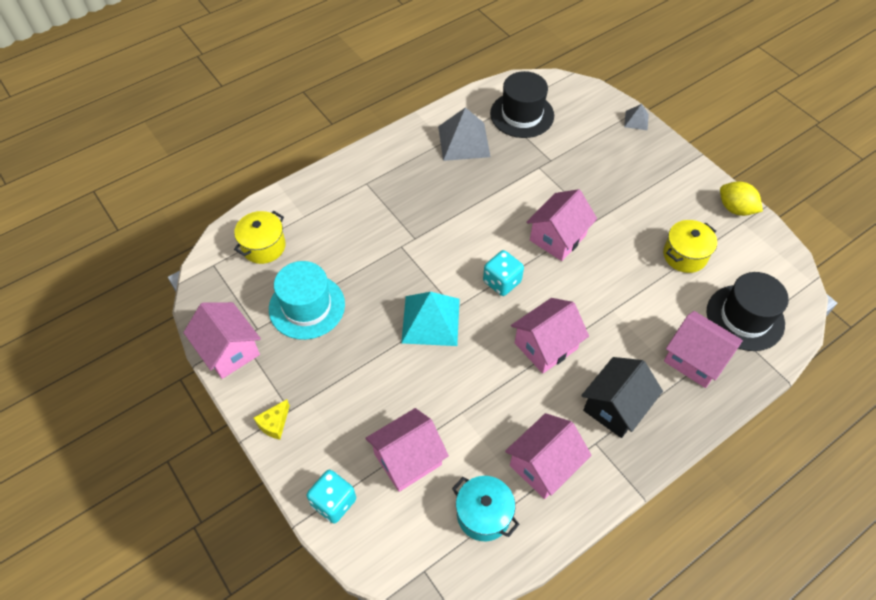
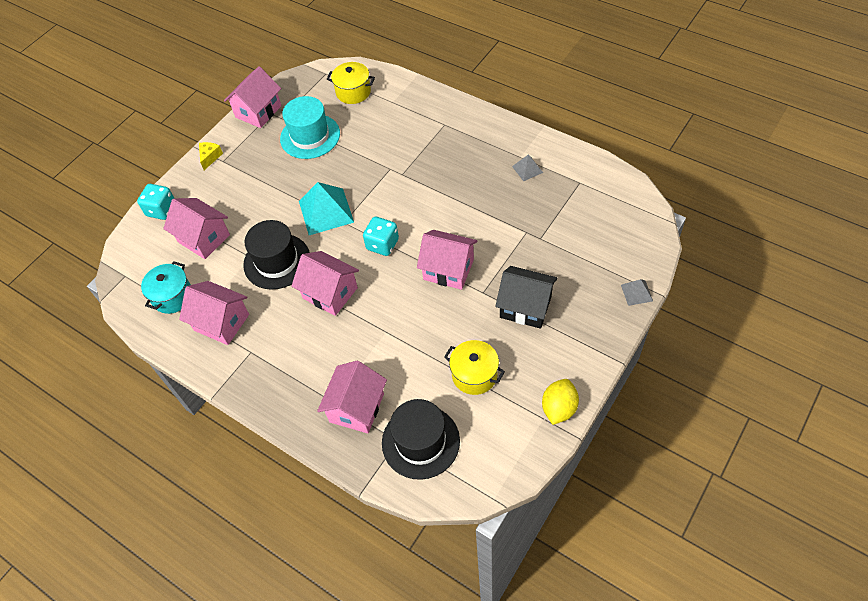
camera: 75 degrees right, 0 degrees up
(274, 424) = (210, 157): yellow cheese -> yellow cheese turned 90 degrees clockwise
(463, 141) = (527, 169): grey pyramid -> grey pyramid, size x0.50
(522, 115) = (586, 199): black hat -> black hat (277, 261)
(615, 407) = (288, 357): black house -> black house (525, 307)

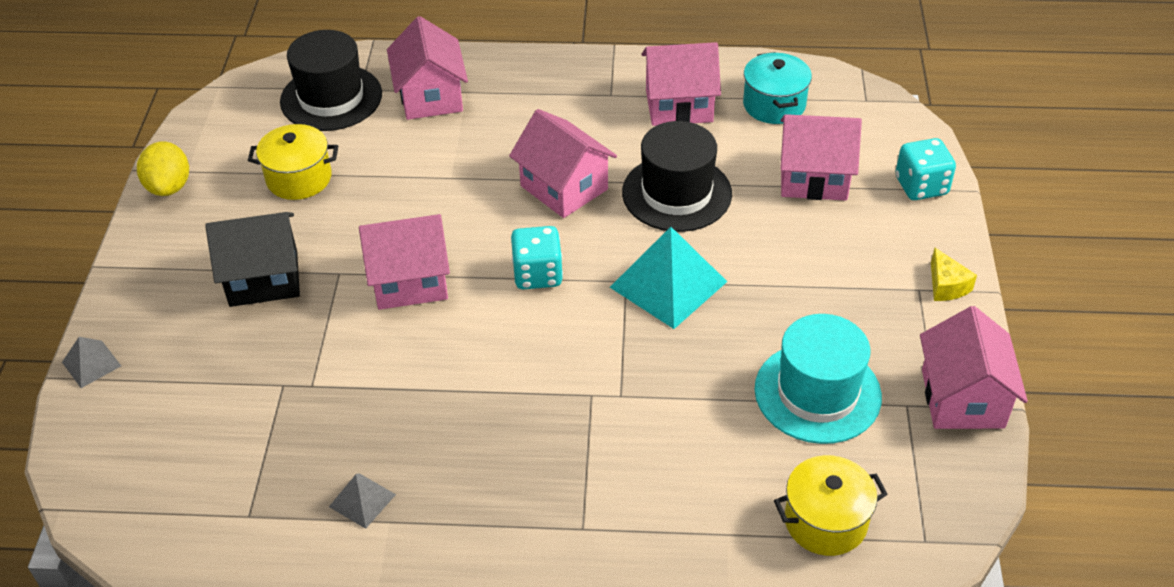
camera: 145 degrees right, 10 degrees down
(330, 293) = (564, 187): pink house -> pink house turned 45 degrees clockwise

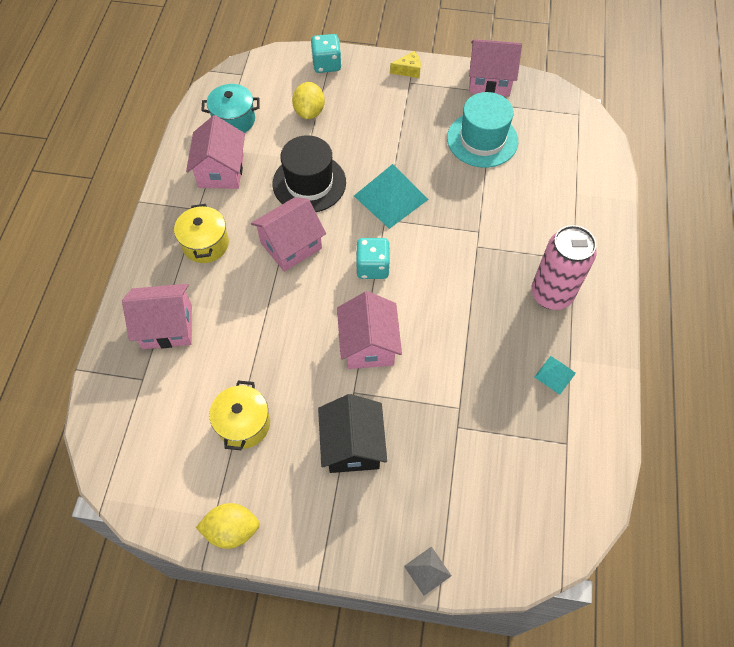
camera: 85 degrees left, 15 degrees up
(331, 98) = (147, 401): black hat -> none
(362, 500) = (555, 375): grey pyramid -> turquoise pyramid
(509, 495) = (551, 294): none -> pink can
(813, 178) = (309, 112): pink house -> yellow lemon
(825, 521) = (568, 151): yellow pot -> yellow pot (205, 244)

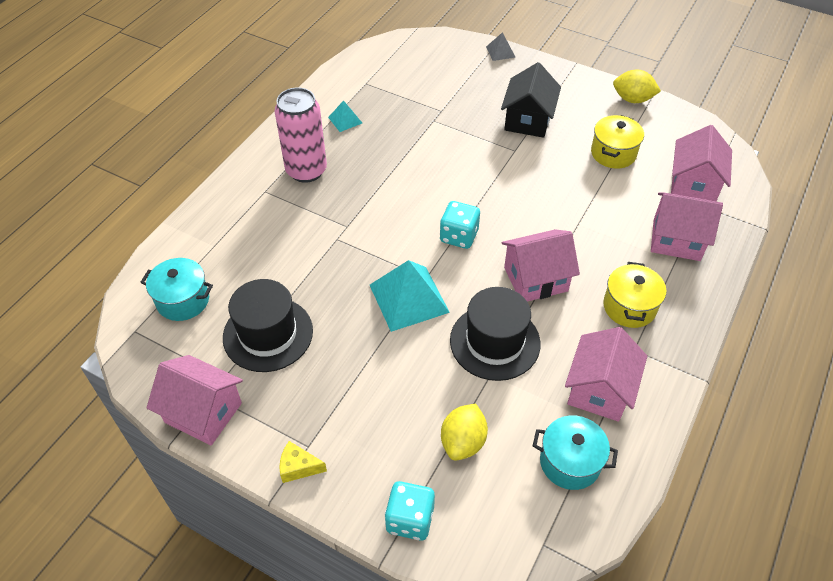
camera: 160 degrees left, 10 degrees down
(368, 345) = (489, 177): pink house -> pink house (693, 184)
(482, 139) = (268, 334): turquoise hat -> black hat
(563, 144) = (183, 300): none -> turquoise pot

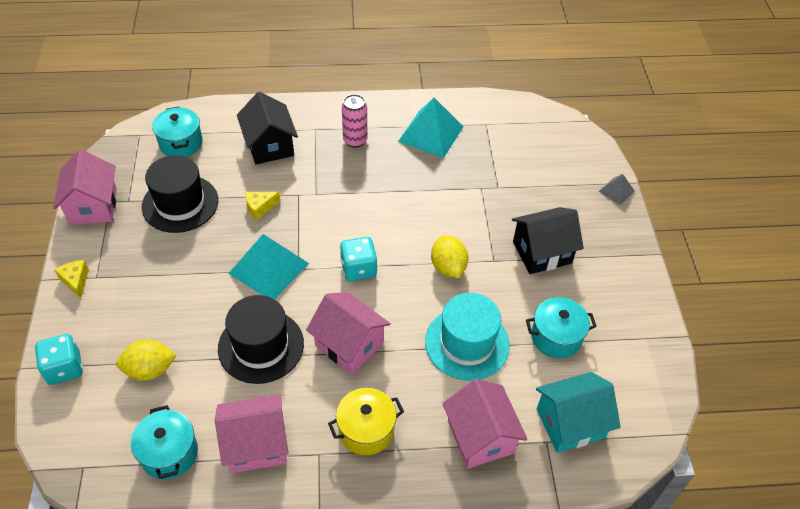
camera: 55 degrees right, 0 degrees up
(255, 232) = (269, 146): none -> black house
(306, 171) = (355, 140): pink can -> pink can, size x0.63
(329, 273) = (260, 208): none -> yellow cheese
(345, 120) = (430, 133): turquoise pyramid -> turquoise pyramid, size x2.01
(585, 205) = (467, 343): none -> turquoise hat
(613, 153) = (556, 337): yellow pot -> turquoise pot
(632, 99) = (649, 321): yellow lemon -> yellow lemon (448, 267)
(693, 184) = (570, 423): pink house -> turquoise house

